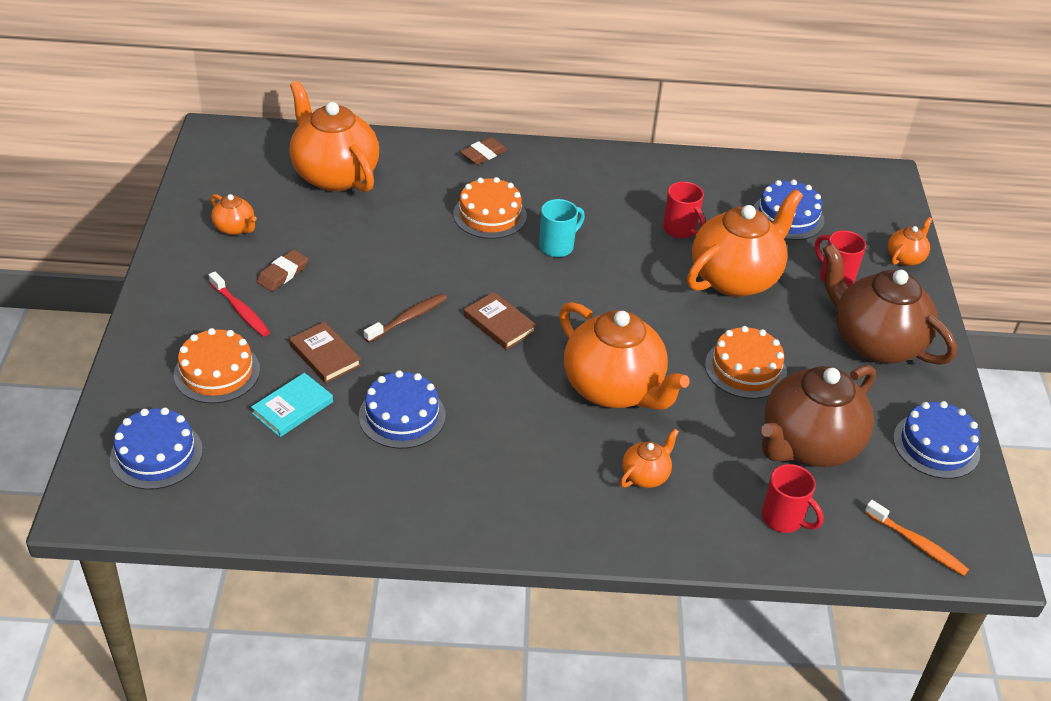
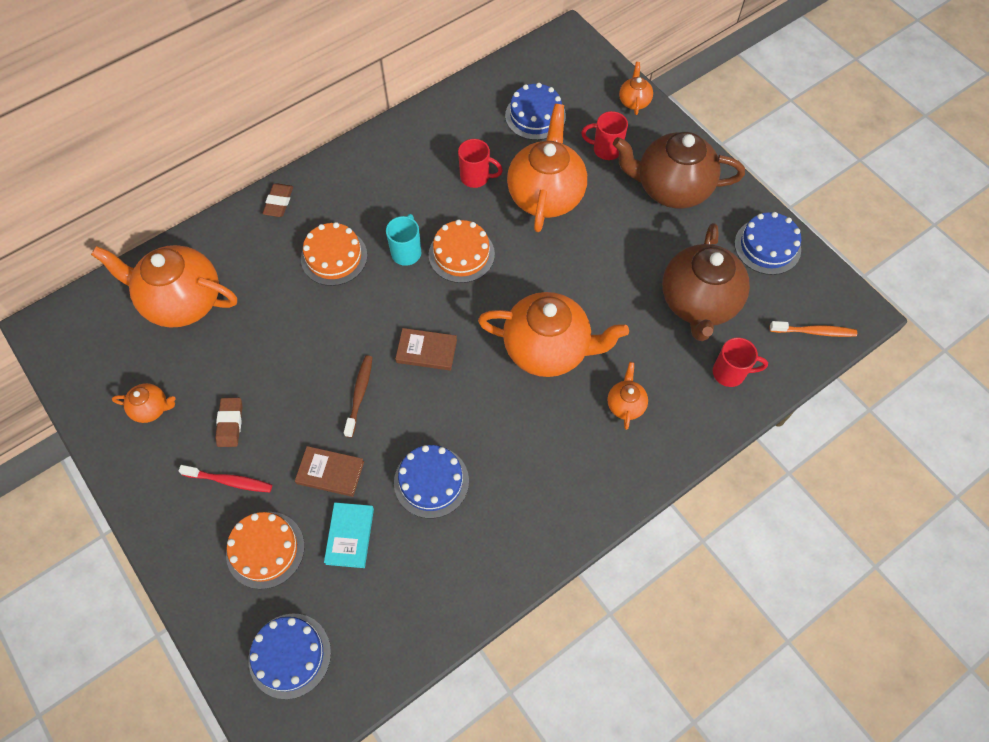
camera: 35 degrees left, 20 degrees up
(745, 368) = (613, 269): orange cake -> orange cake (461, 254)

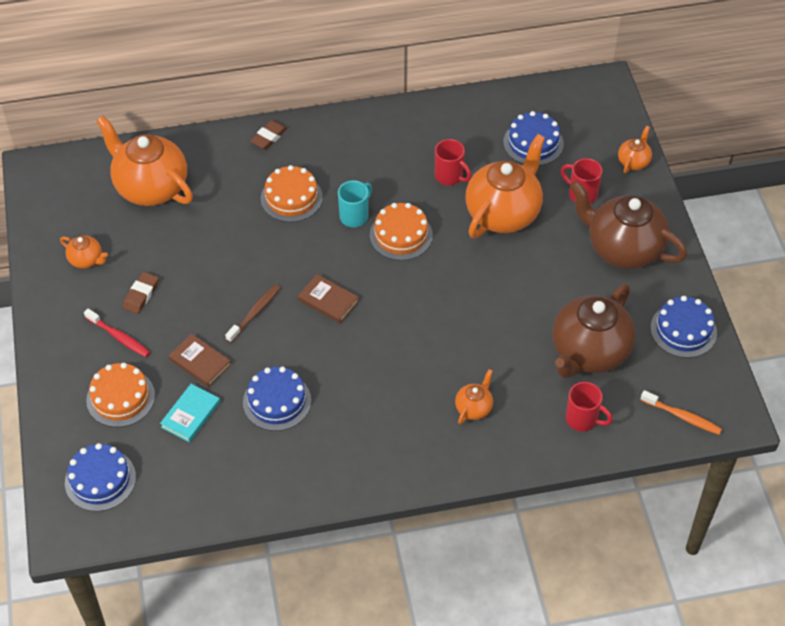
camera: 25 degrees right, 10 degrees down
(548, 349) = (432, 338): orange teapot -> none

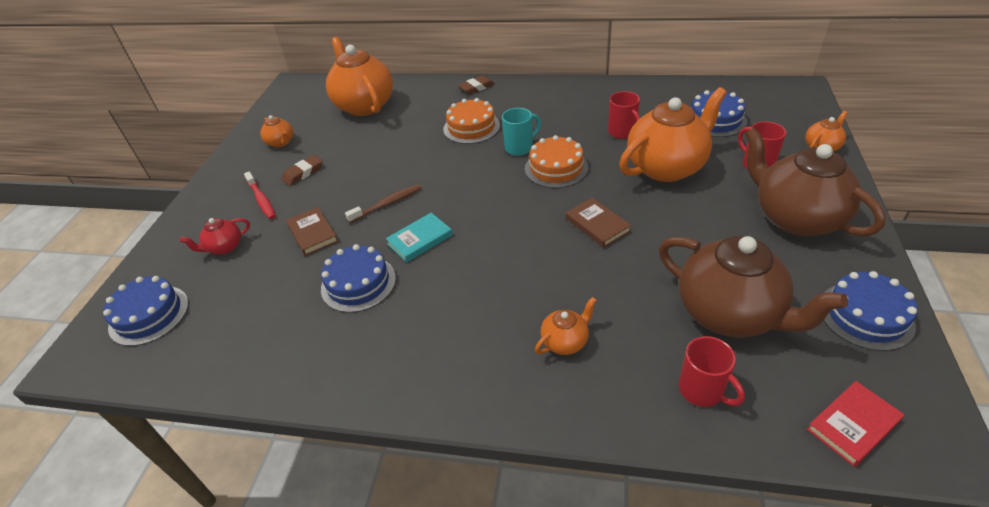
camera: 25 degrees right, 10 degrees down
(120, 398) = (224, 247): orange cake -> red teapot
(190, 415) = (272, 276): turquoise book -> turquoise book (420, 240)
(328, 301) = (459, 207): brown book -> brown book (597, 225)
(589, 353) = (730, 314): brown teapot -> brown teapot turned 105 degrees counterclockwise
(682, 416) = (853, 425): orange toothbrush -> red book

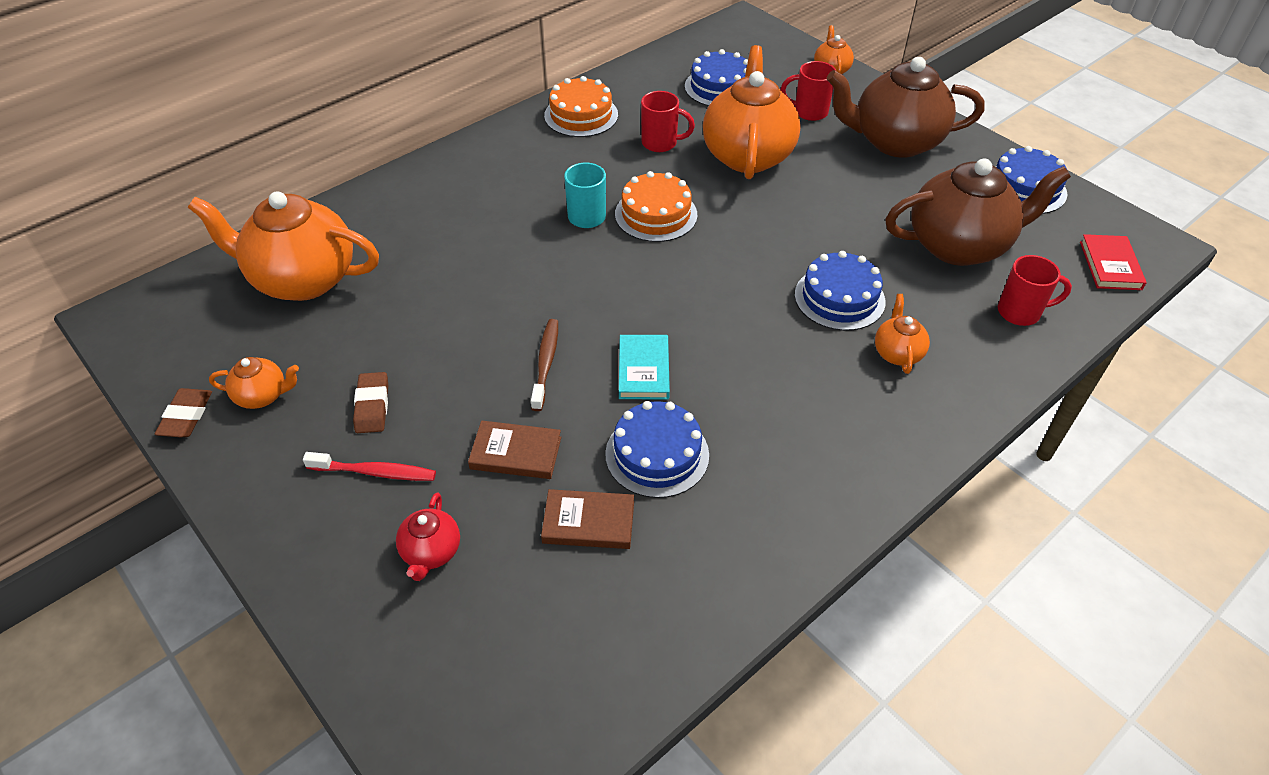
camera: 55 degrees left, 5 degrees up
(149, 315) = (478, 690): blue cake -> blue cake (839, 298)
(471, 127) = (496, 225): orange cake -> orange cake (581, 115)
(476, 87) = (422, 177): brown eraser -> brown eraser (186, 416)
(597, 225) = (773, 243): brown book -> brown book (588, 522)

